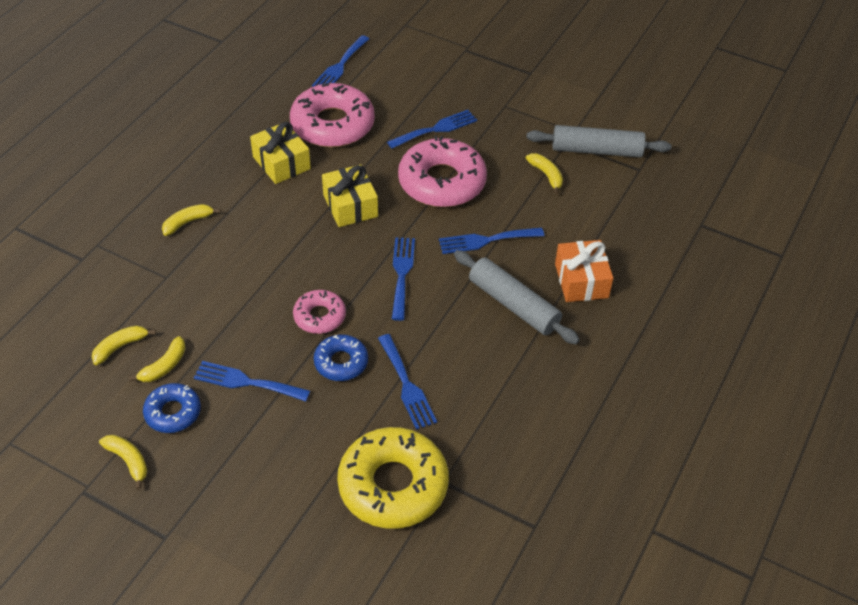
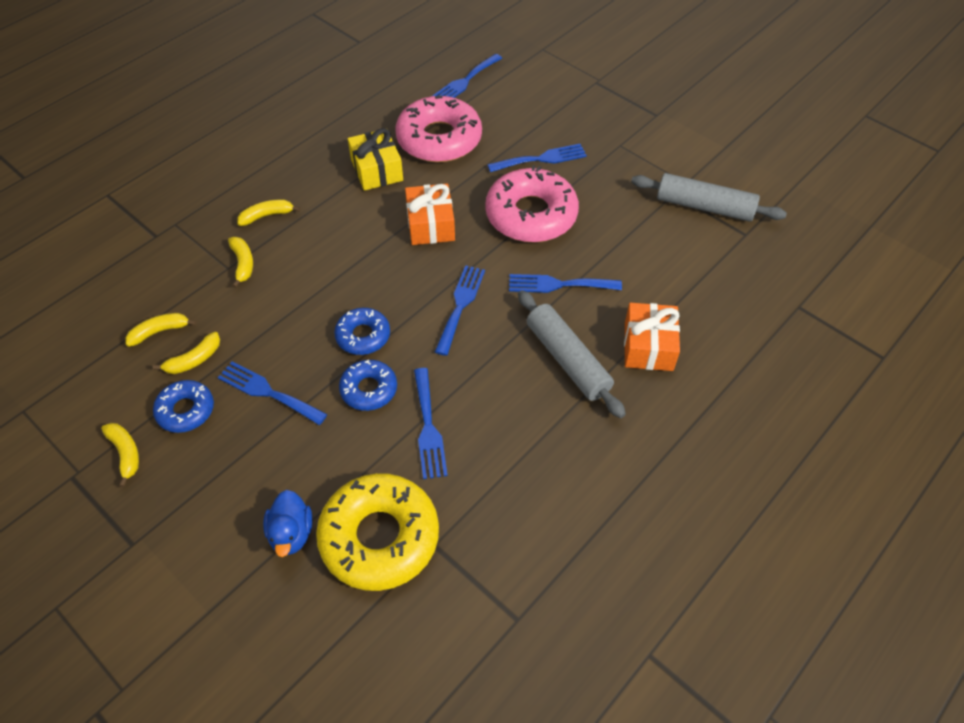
camera: 15 degrees right, 5 degrees up
(312, 498) = (291, 533): none -> blue duck
(319, 316) = (363, 336): pink donut -> blue donut
(350, 206) = (430, 224): yellow gift -> orange gift
(546, 175) = (643, 225): yellow banana -> yellow banana (243, 264)

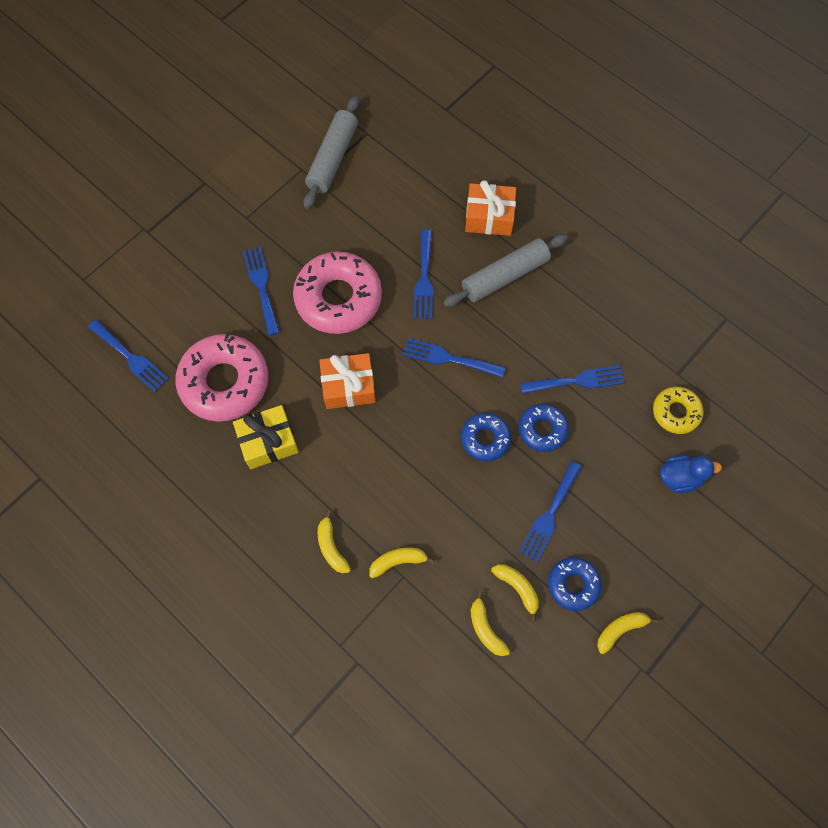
camera: 90 degrees left, 15 degrees up
(379, 537) = (676, 412): yellow donut -> yellow donut, size x0.54

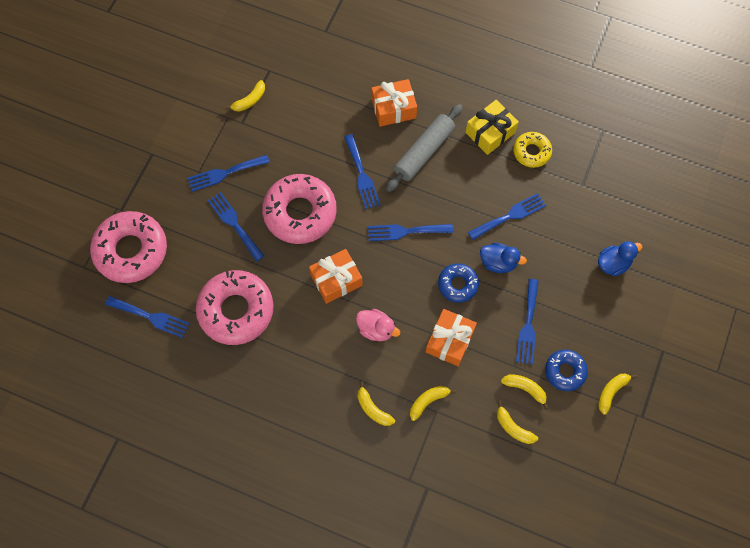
camera: 20 degrees left, 0 degrees up
(140, 279) = (131, 250): none -> pink donut
(268, 442) = (290, 345): yellow gift -> yellow gift (490, 133)
(274, 228) = (225, 173): none -> blue fork
(333, 159) = (250, 100): grey rolling pin -> yellow banana
(371, 457) = (376, 329): none -> pink duck
(450, 500) = (449, 341): none -> orange gift
(542, 430) = (498, 262): blue donut -> blue duck
(676, 412) = (592, 215): yellow donut -> yellow donut (531, 152)

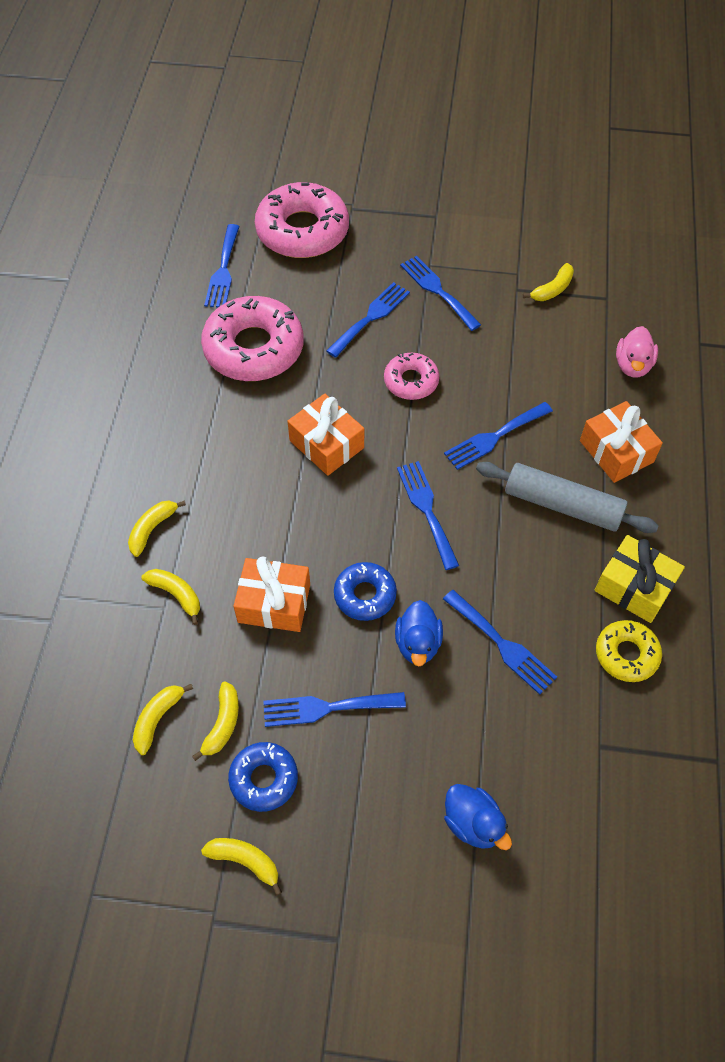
camera: 75 degrees right, 10 degrees down
(250, 100) = (552, 289): yellow banana -> yellow banana turned 75 degrees counterclockwise
(300, 213) = (411, 381): pink donut -> pink donut, size x0.54
(376, 329) = (268, 507): pink duck -> pink duck (632, 365)

